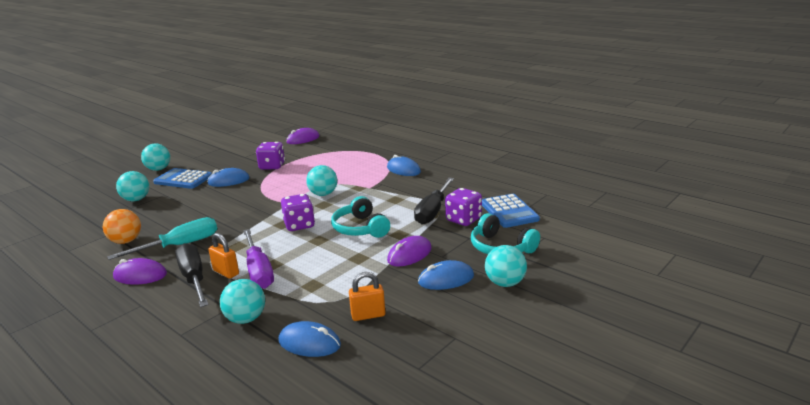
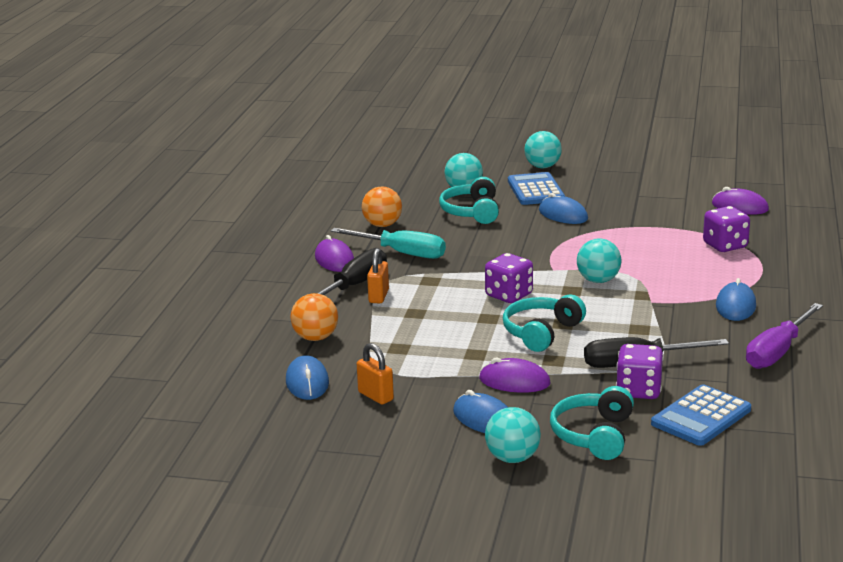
camera: 60 degrees right, 0 degrees up
(171, 205) = (471, 212): none -> turquoise headphones
(246, 319) = (315, 338): turquoise ball -> orange ball
(259, 271) = (397, 311): purple screwdriver -> purple screwdriver (777, 352)
(272, 166) = (632, 222): purple dice -> purple dice (725, 246)

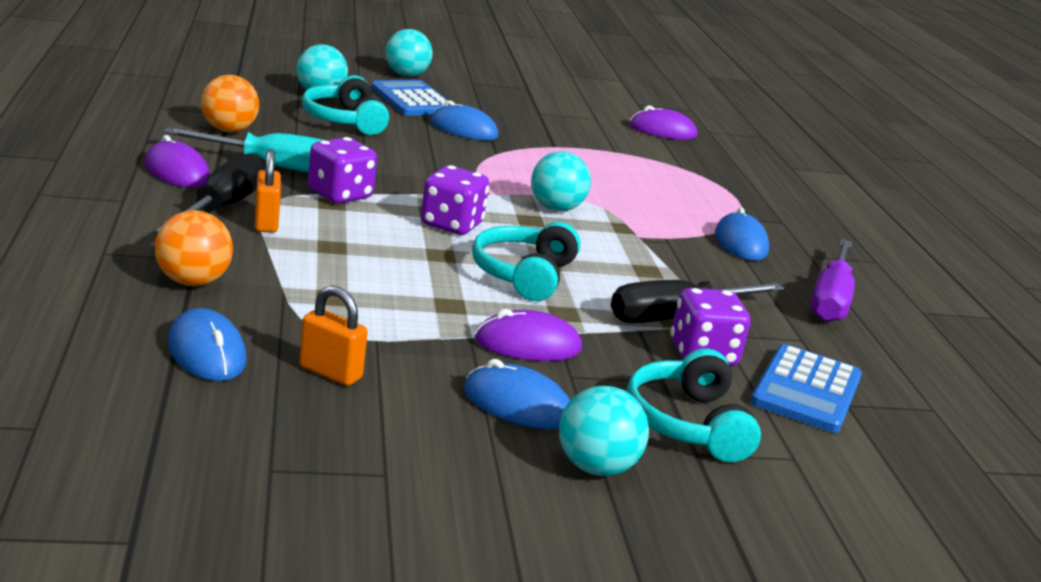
camera: 25 degrees left, 0 degrees up
(725, 246) = (677, 172): purple dice -> purple dice (340, 195)

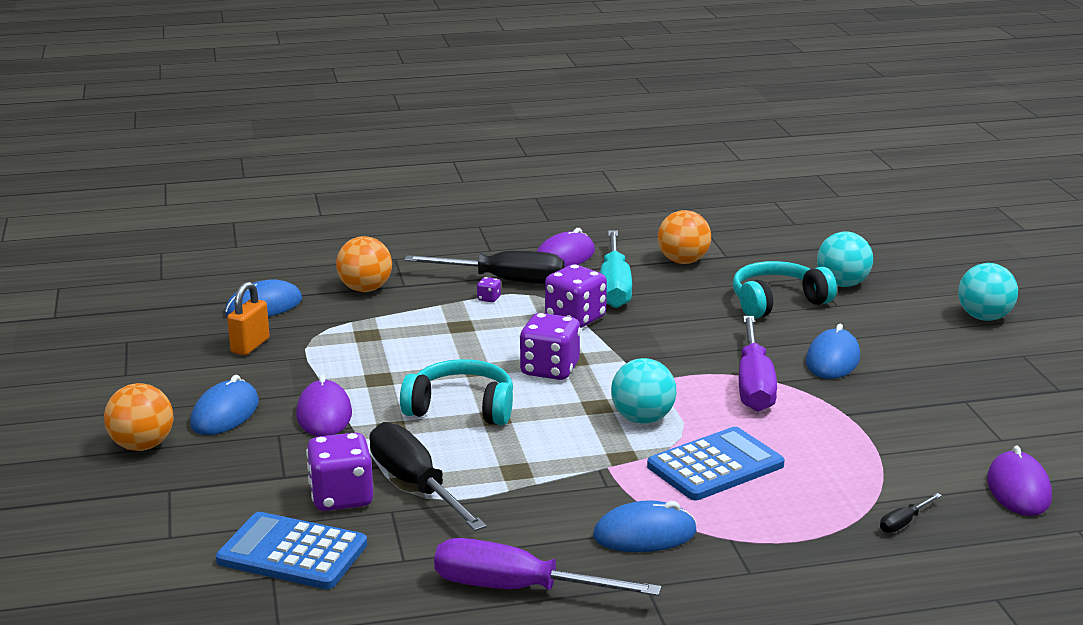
camera: 90 degrees right, 0 degrees up
(266, 223) = (489, 299): orange padlock -> purple dice
(413, 100) = (895, 327): blue calculator -> blue calculator (715, 466)
(501, 161) = (754, 385): none -> purple screwdriver
(595, 467) = (142, 446): turquoise ball -> orange ball
(687, 423) = (214, 486): turquoise headphones -> none
(709, 167) = (904, 523): none -> black screwdriver

